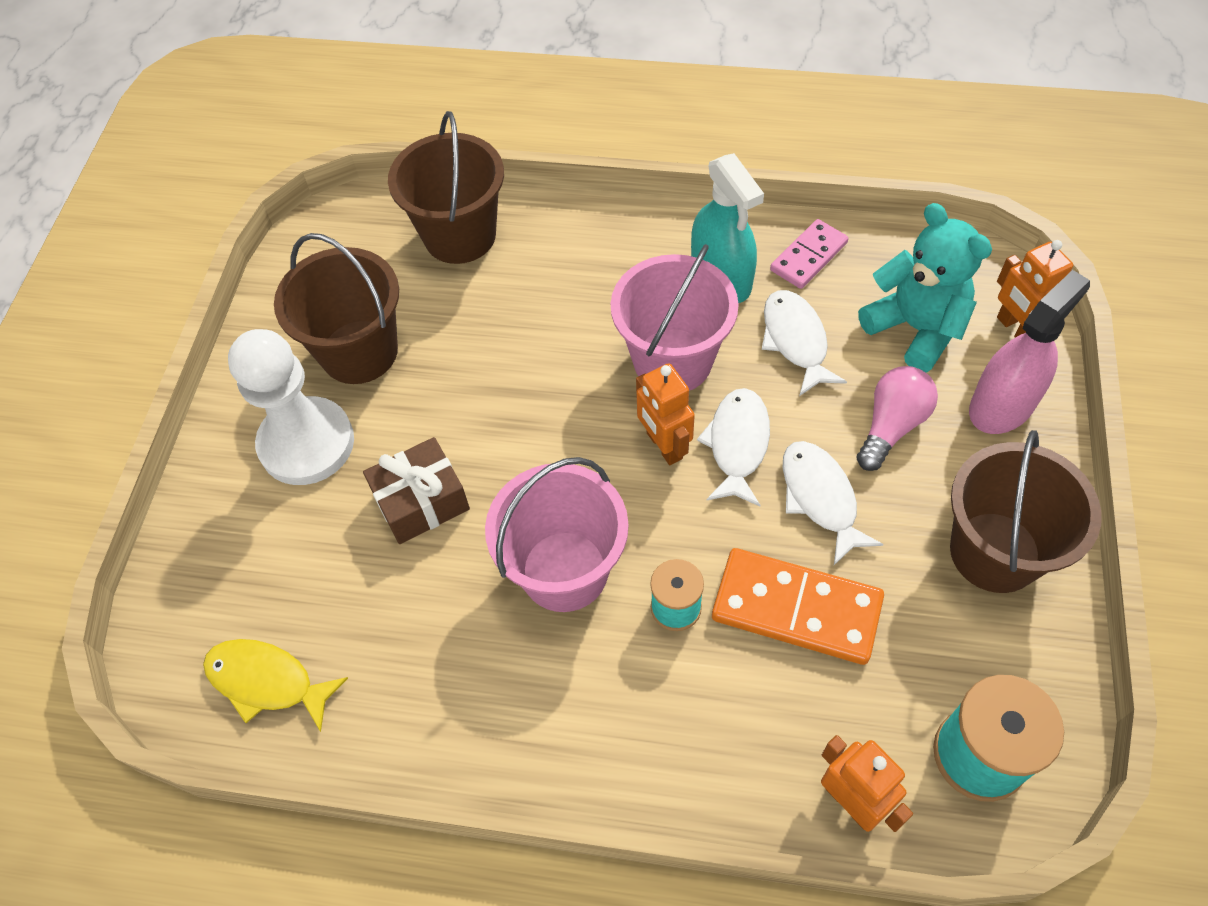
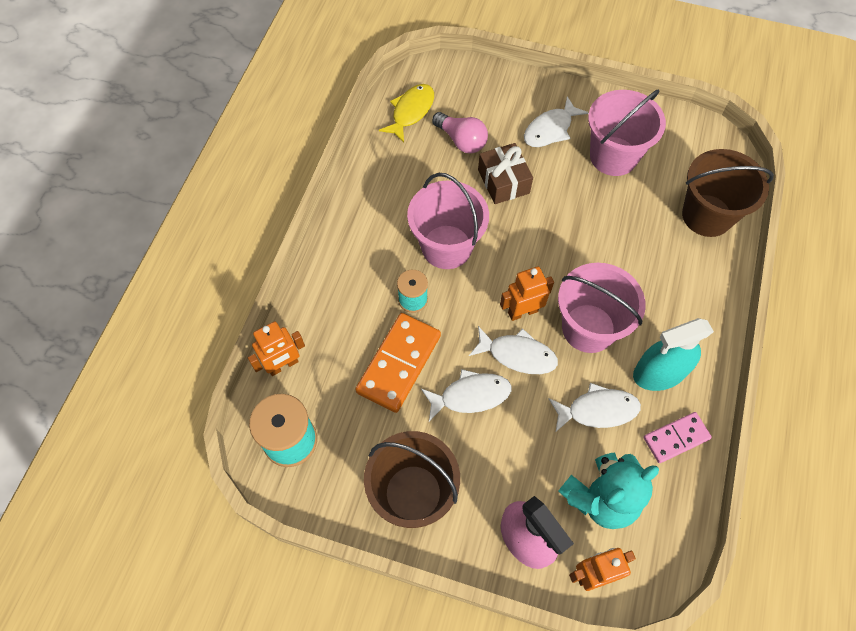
camera: 95 degrees right, 5 degrees up
(307, 443) = (550, 129): white pawn -> white fish
(359, 352) = (613, 156): brown bucket -> pink bucket
(808, 256) = (676, 438): pink domino -> pink domino turned 75 degrees counterclockwise
(891, 426) = (518, 455): pink light bulb -> pink light bulb (461, 140)

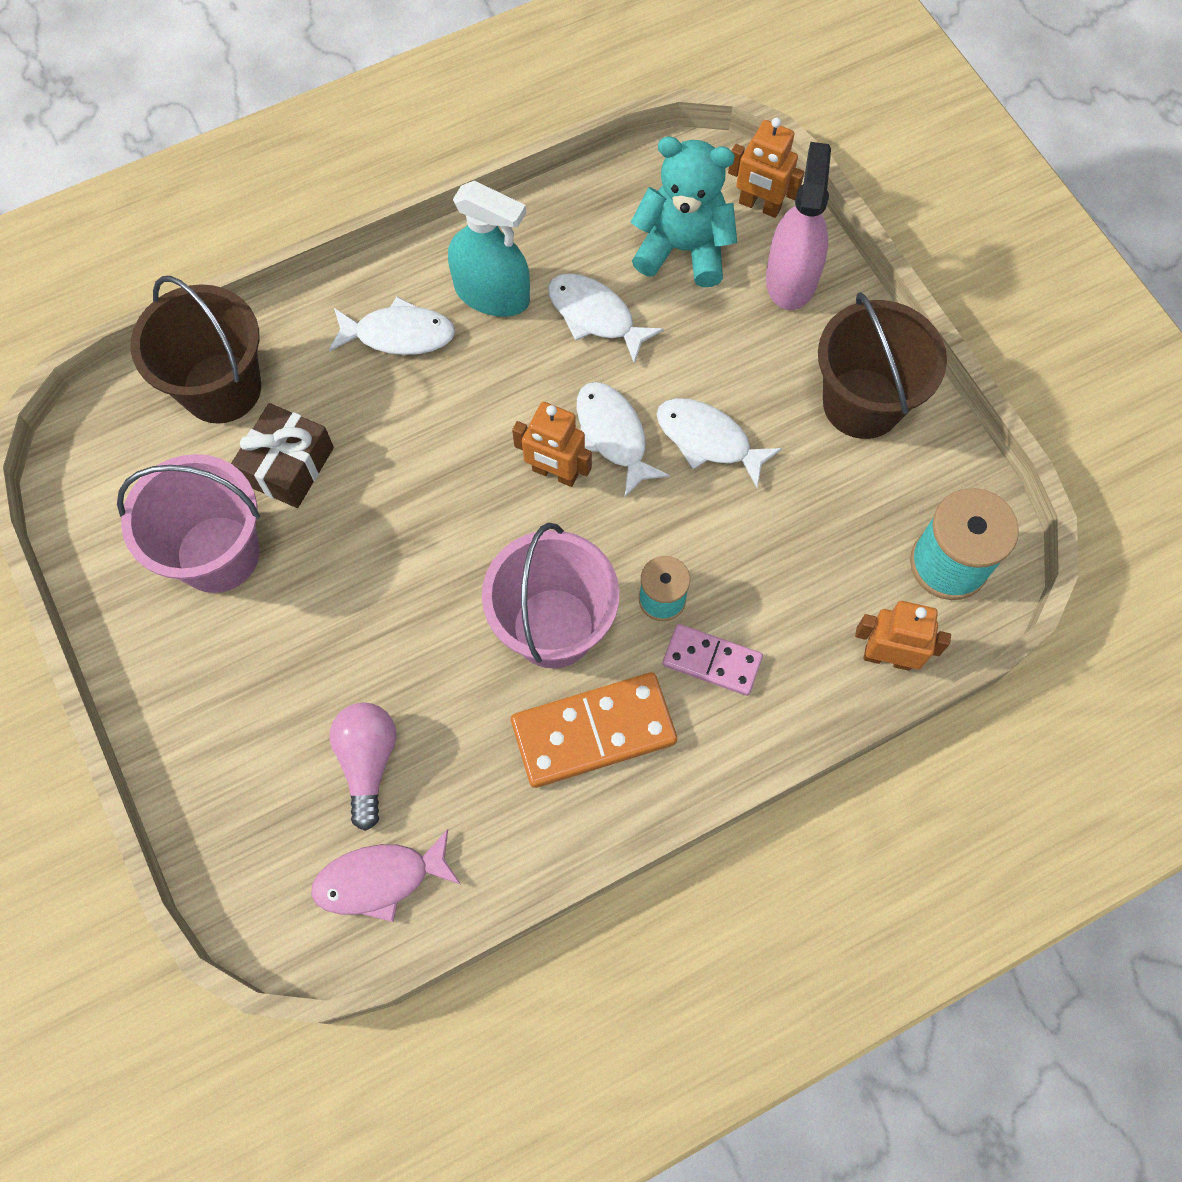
camera: 135 degrees left, 5 degrees up
(398, 363) = (752, 541): orange domino -> orange domino (593, 732)
(411, 112) = (380, 879): yellow fish -> pink fish
(503, 181) = (387, 649): brown gift -> brown gift (288, 466)
(550, 129) = (240, 665): white fish -> white fish (399, 334)
(588, 328) = (507, 394): pink bucket -> none
(676, 438) = (552, 232): pink domino -> pink domino (712, 661)

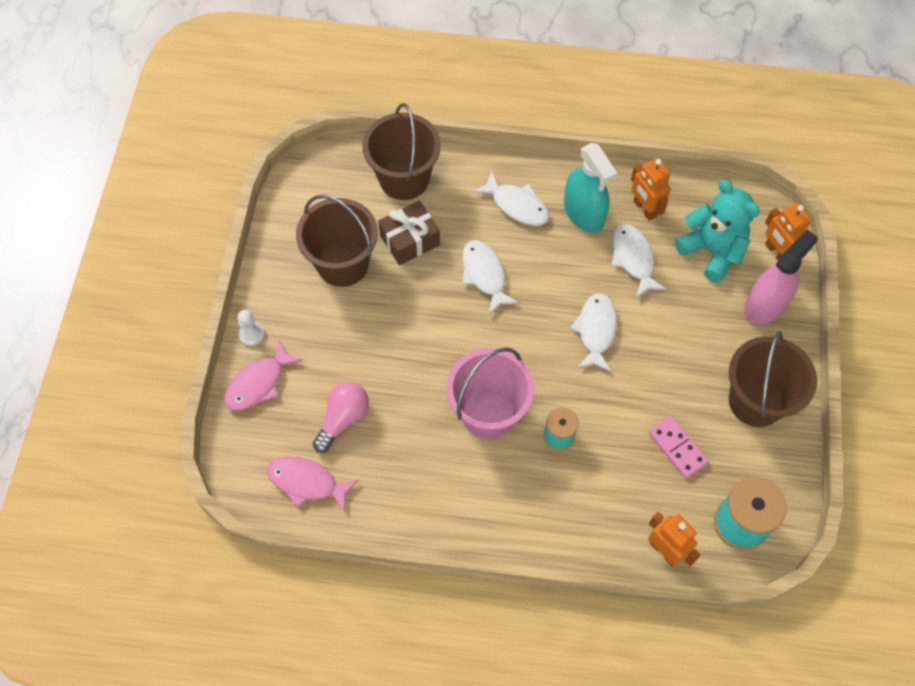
camera: 35 degrees right, 5 degrees down
(157, 730) = (252, 334): none -> white pawn
(215, 791) = (258, 383): none -> pink fish
(218, 554) = (342, 264): pink bucket -> brown bucket
(555, 473) = (548, 331): orange robot -> orange robot (644, 209)
(593, 732) = (470, 482): orange domino -> none
(708, 440) = (648, 366): white fish -> white fish (484, 275)
(712, 661) = (562, 487): pink domino -> pink domino (677, 448)

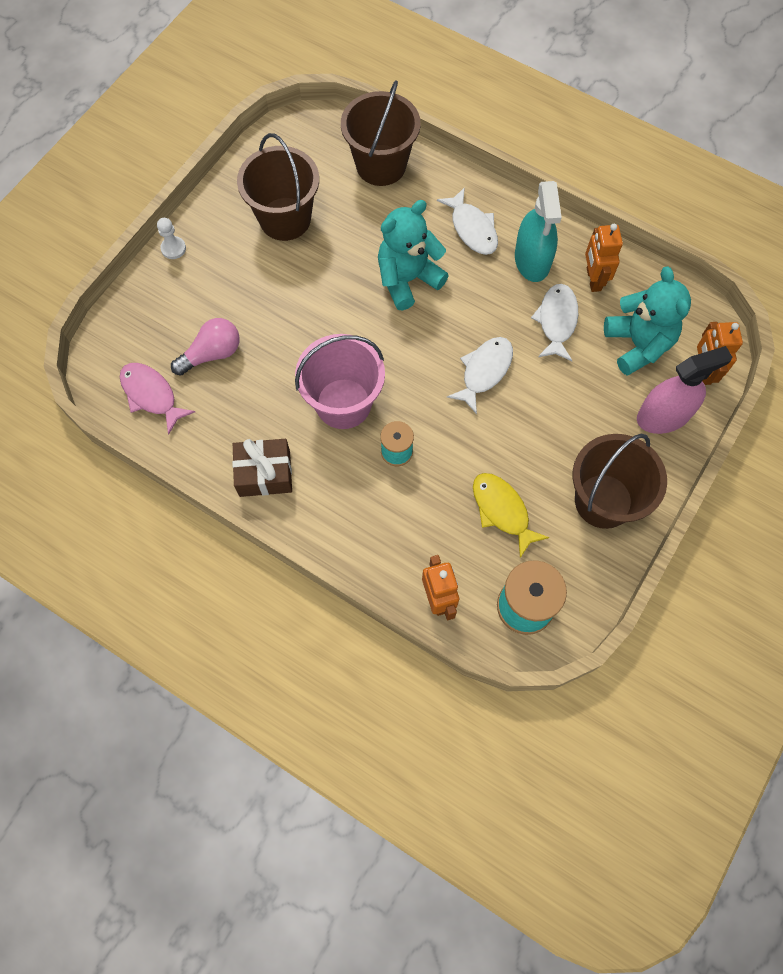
camera: 25 degrees right, 5 degrees up
(258, 383) = (156, 293): pink fish -> none
(410, 240) = (356, 221): brown gift -> brown gift (264, 473)
(484, 275) = (408, 279): white fish -> turquoise teddy bear
(677, 448) = (502, 511): pink domino -> yellow fish

